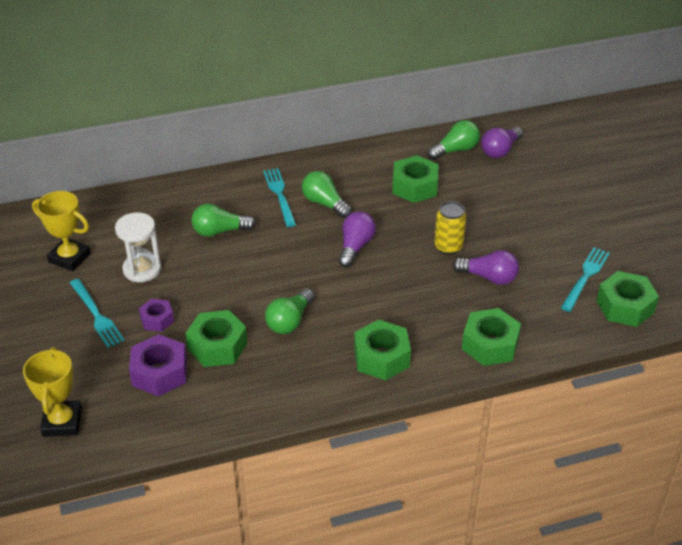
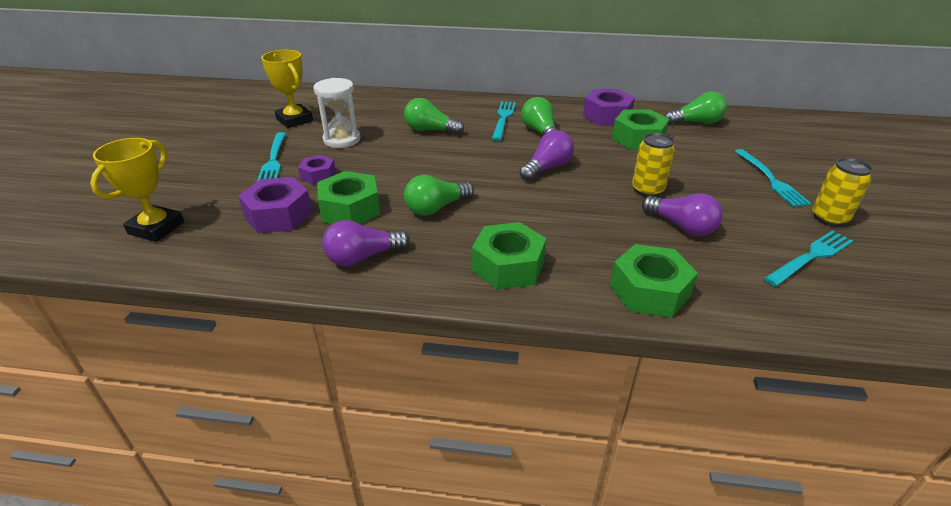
camera: 25 degrees right, 5 degrees down
(374, 163) = (607, 116): none -> purple nut
(500, 150) = (745, 131): purple light bulb -> purple light bulb (363, 257)
(537, 205) = (770, 179): none -> turquoise fork
(589, 235) = (829, 218): none -> yellow can
(625, 306) = (861, 302): green nut -> none

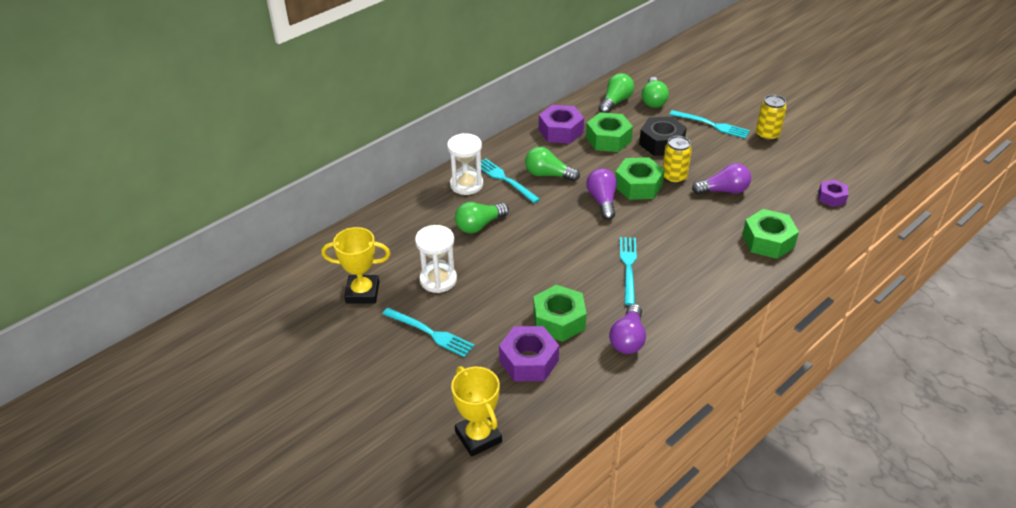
camera: 50 degrees left, 5 degrees up
(318, 175) = (488, 317): purple nut -> purple nut (831, 197)
(436, 208) = (601, 278): green light bulb -> green light bulb (653, 100)
(472, 108) = (466, 184): none -> white hourglass
(508, 266) = (697, 280): green nut -> green nut (638, 185)
(685, 164) = (661, 143): none -> black nut
(811, 257) = (791, 167): turquoise fork -> turquoise fork (628, 267)

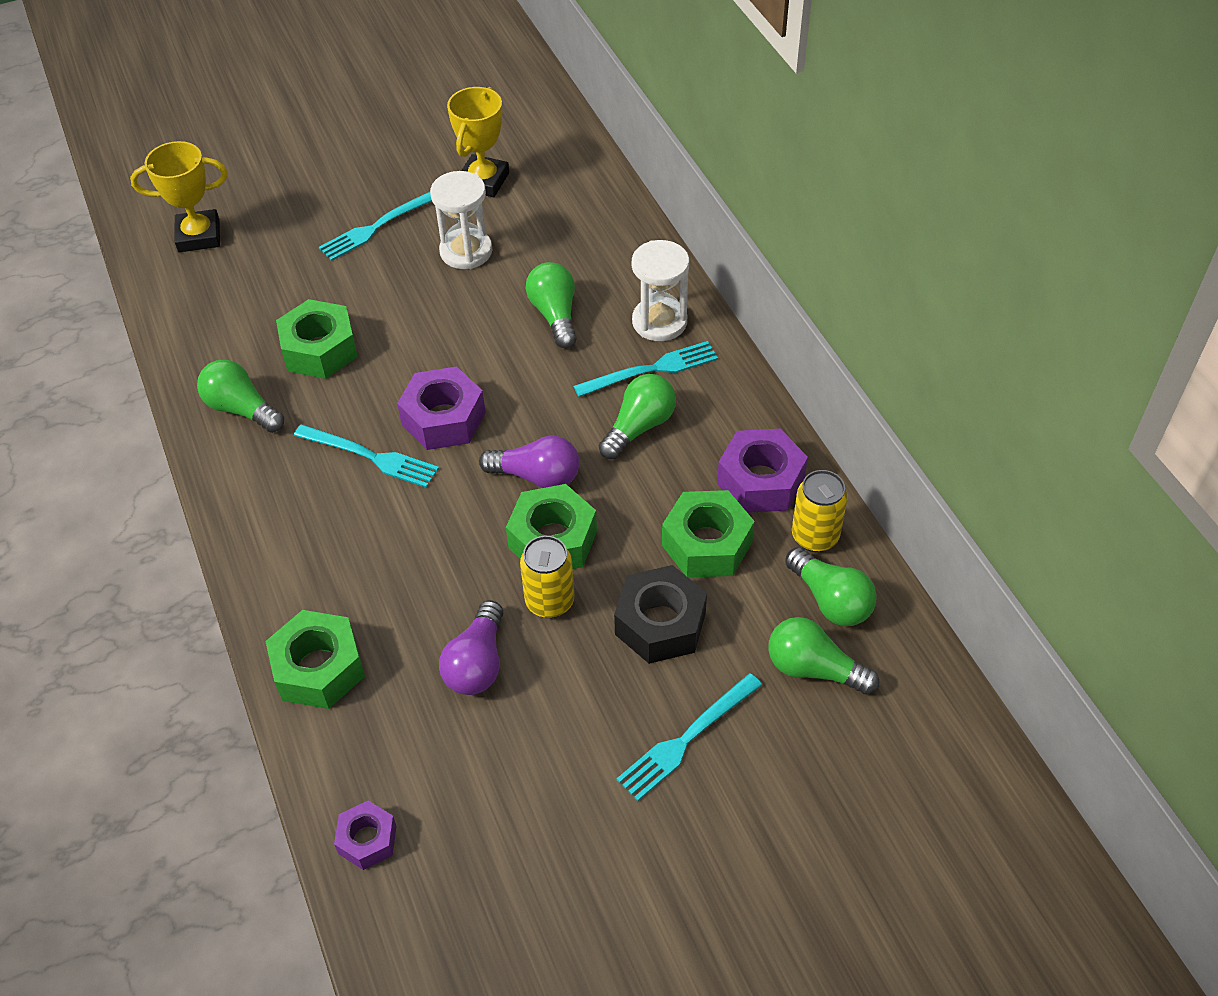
camera: 110 degrees right, 10 degrees up
(528, 361) = (273, 303): purple nut -> purple nut (443, 418)
(628, 339) = (242, 409): purple light bulb -> green light bulb
(767, 135) = (609, 828): yellow can -> yellow can (815, 536)

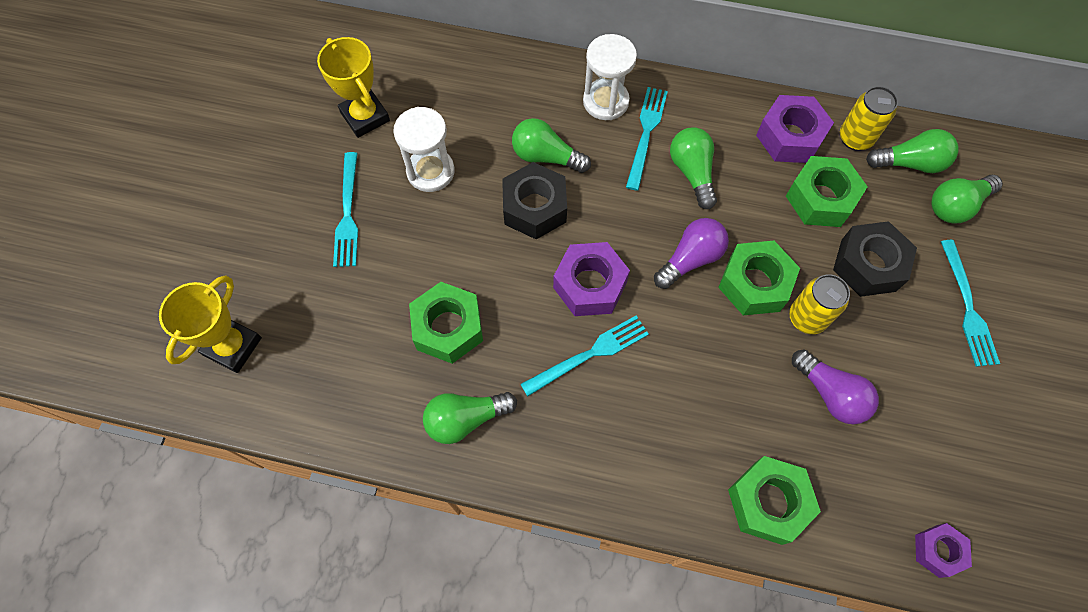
camera: 55 degrees left, 15 degrees up
(492, 337) = (534, 207): none -> black nut

